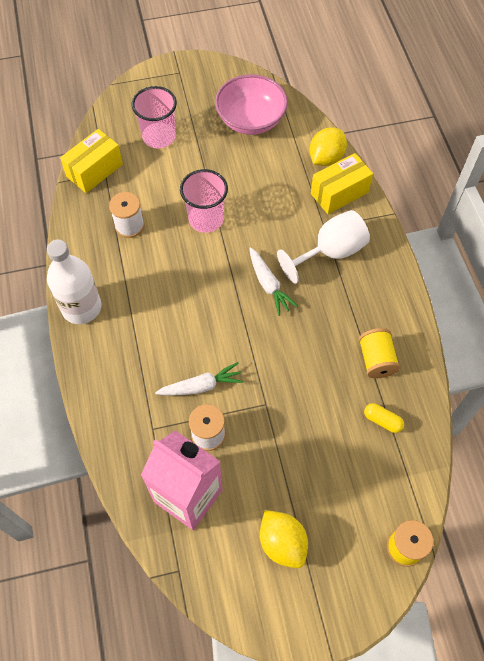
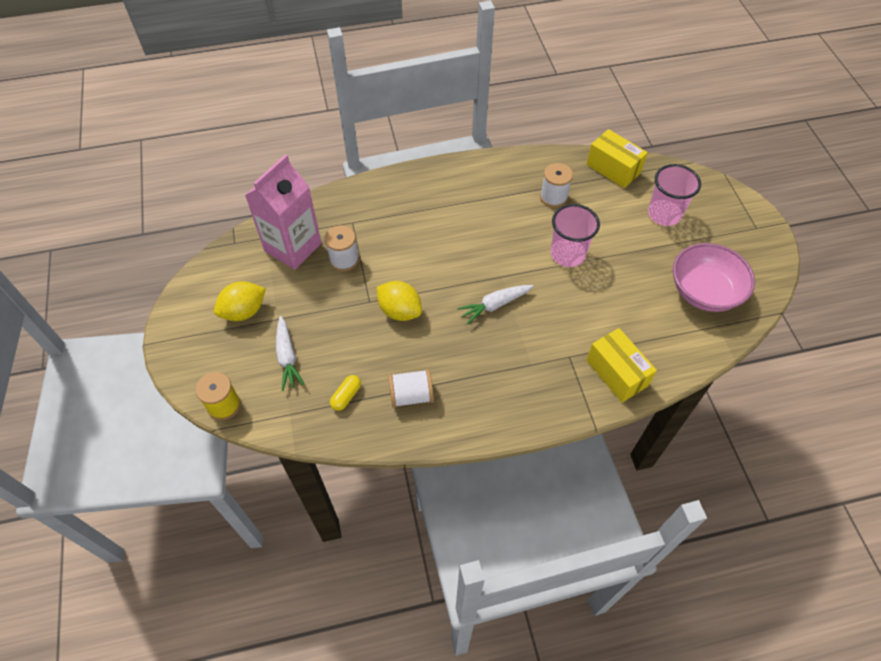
camera: 90 degrees right, 5 degrees down
(81, 307) = (466, 170): white bottle -> none
(201, 386) = (389, 254): white carrot -> white carrot (287, 357)
(326, 158) = (664, 362): yellow lemon -> yellow lemon (400, 311)
(330, 252) = (537, 360): white goblet -> none
(376, 360) = (411, 395): yellow spool -> white spool

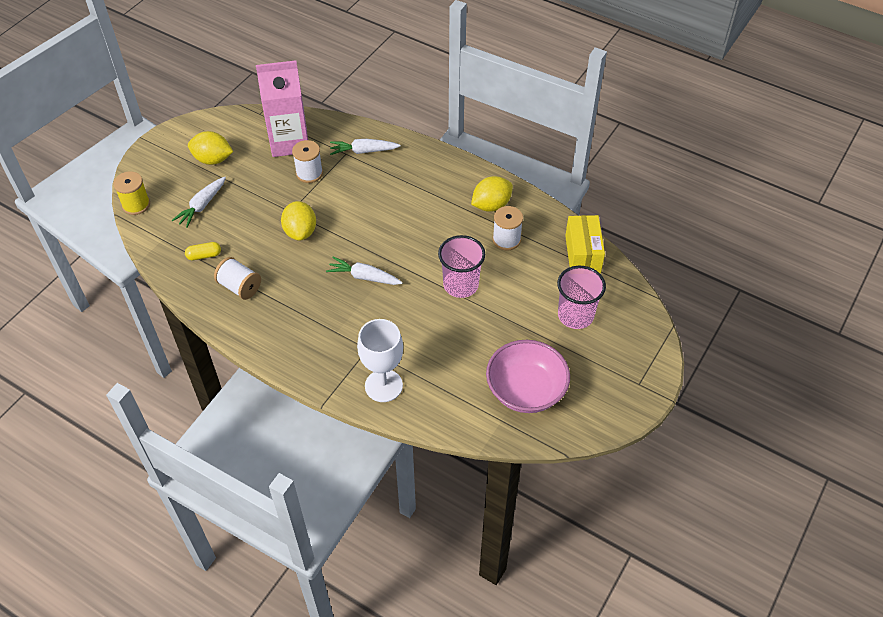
camera: 45 degrees right, 5 degrees down
(364, 210) = (363, 151): none -> white carrot
(511, 180) = (491, 205): none -> yellow lemon
(616, 373) = (383, 385): yellow box -> white goblet

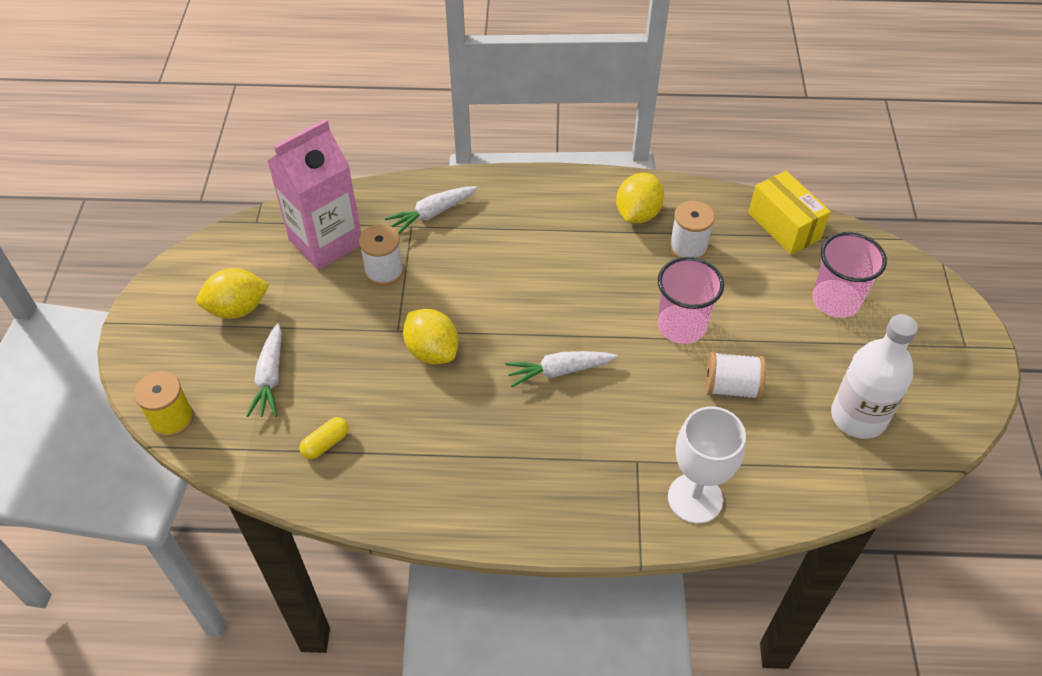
camera: 30 degrees left, 0 degrees up
(240, 287) = (408, 462): white spool -> white spool (731, 387)
(526, 390) = (858, 417): pink bowl -> white bottle

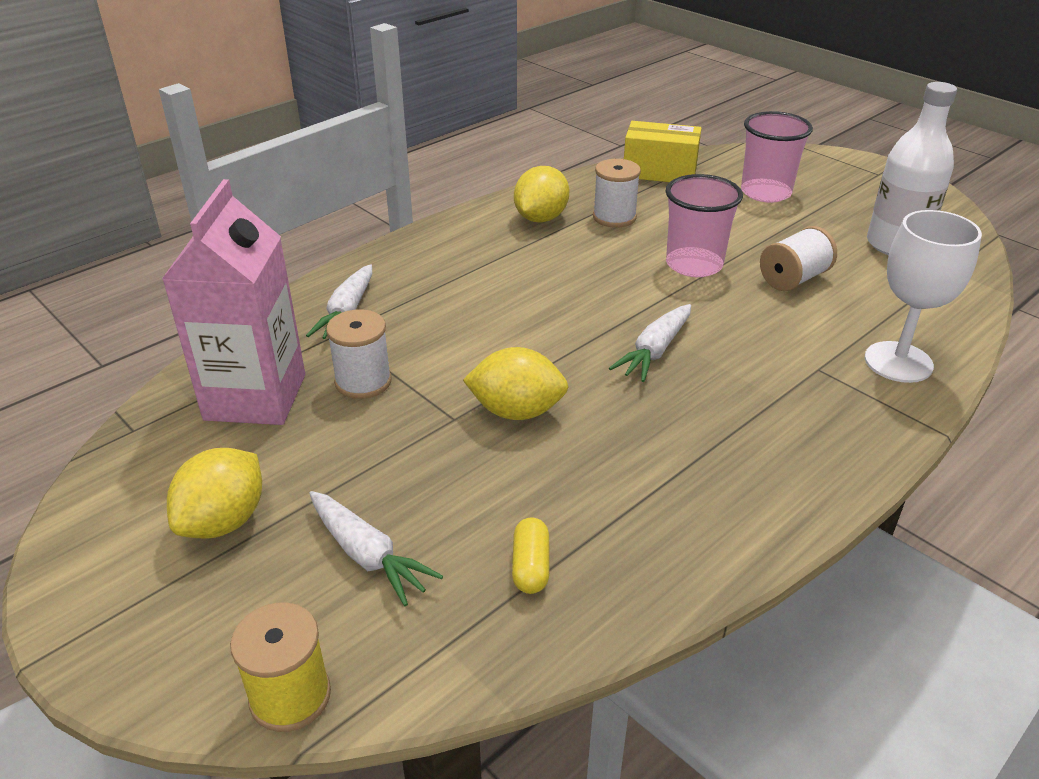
camera: 45 degrees left, 15 degrees down
(637, 214) = (541, 218): yellow lemon -> yellow lemon turned 45 degrees clockwise

